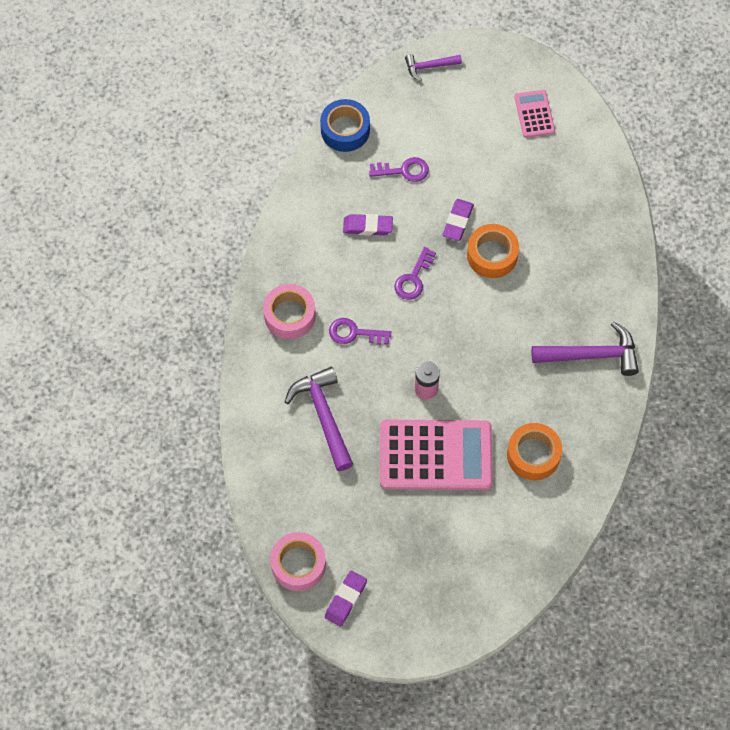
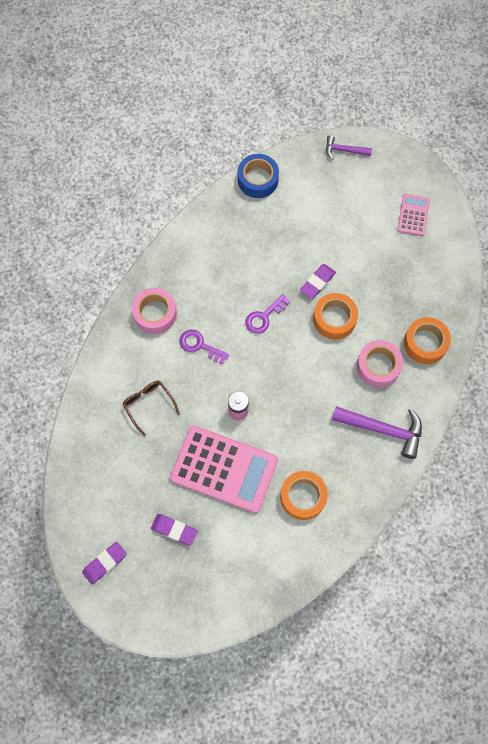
camera: 20 degrees right, 5 degrees up
(298, 564) = (79, 520): pink tape -> pink tape (378, 366)
(323, 416) = (148, 405): purple hammer -> brown glasses
(367, 226) = (244, 263): purple eraser -> purple eraser (174, 530)
(404, 170) = (291, 227): purple key -> none
(601, 248) = (425, 343): none -> orange tape

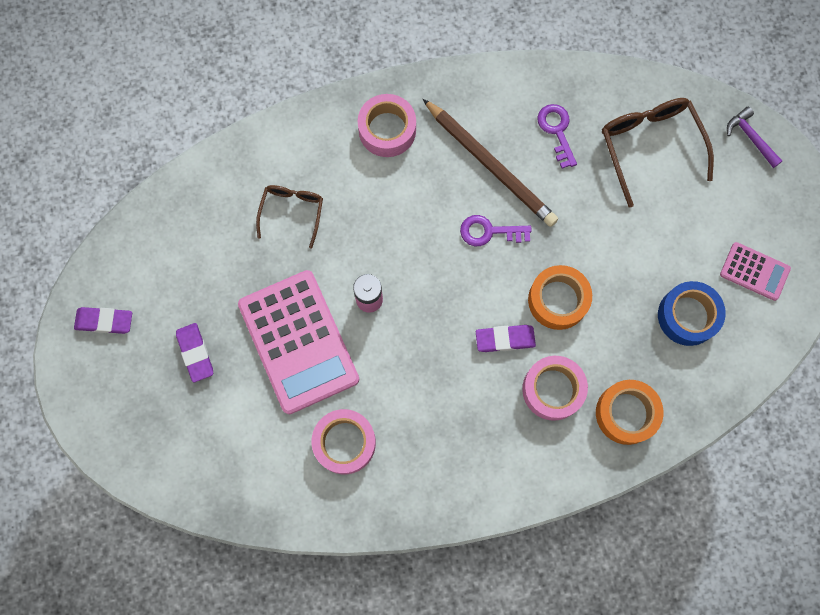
camera: 45 degrees right, 5 degrees up
(199, 345) = (398, 200): purple key -> purple key (556, 131)
(229, 282) = (490, 165): none -> brown pencil
(258, 180) = (626, 88): blue tape -> blue tape (687, 316)
(300, 199) = (650, 146): none -> brown glasses
(303, 497) = (344, 443): orange tape -> pink tape
(317, 282) = (579, 247): purple eraser -> purple eraser (505, 339)
(383, 429) = (491, 456): purple hammer -> none
(413, 215) = (754, 271): pink calculator -> pink calculator turned 60 degrees clockwise

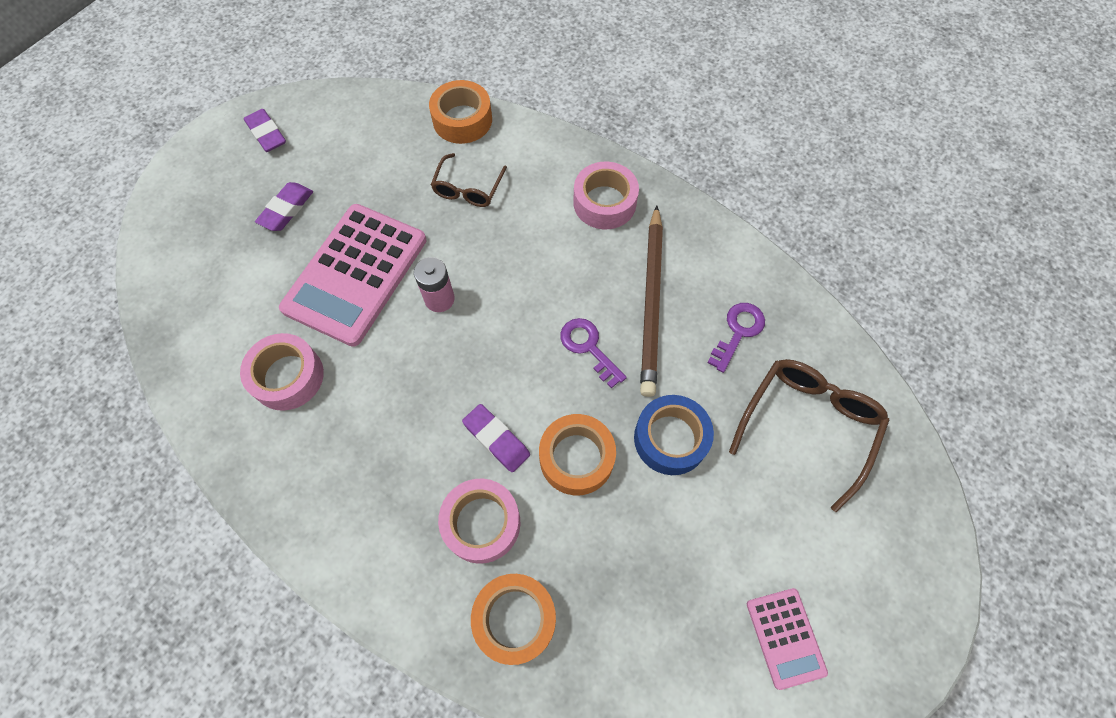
camera: 50 degrees right, 10 degrees down
(224, 169) = (462, 120): none -> orange tape
(292, 212) = (468, 189): brown glasses -> brown glasses turned 135 degrees clockwise
(687, 316) = (673, 602): blue tape -> blue tape (670, 439)
(750, 137) = (918, 516): purple hammer -> none

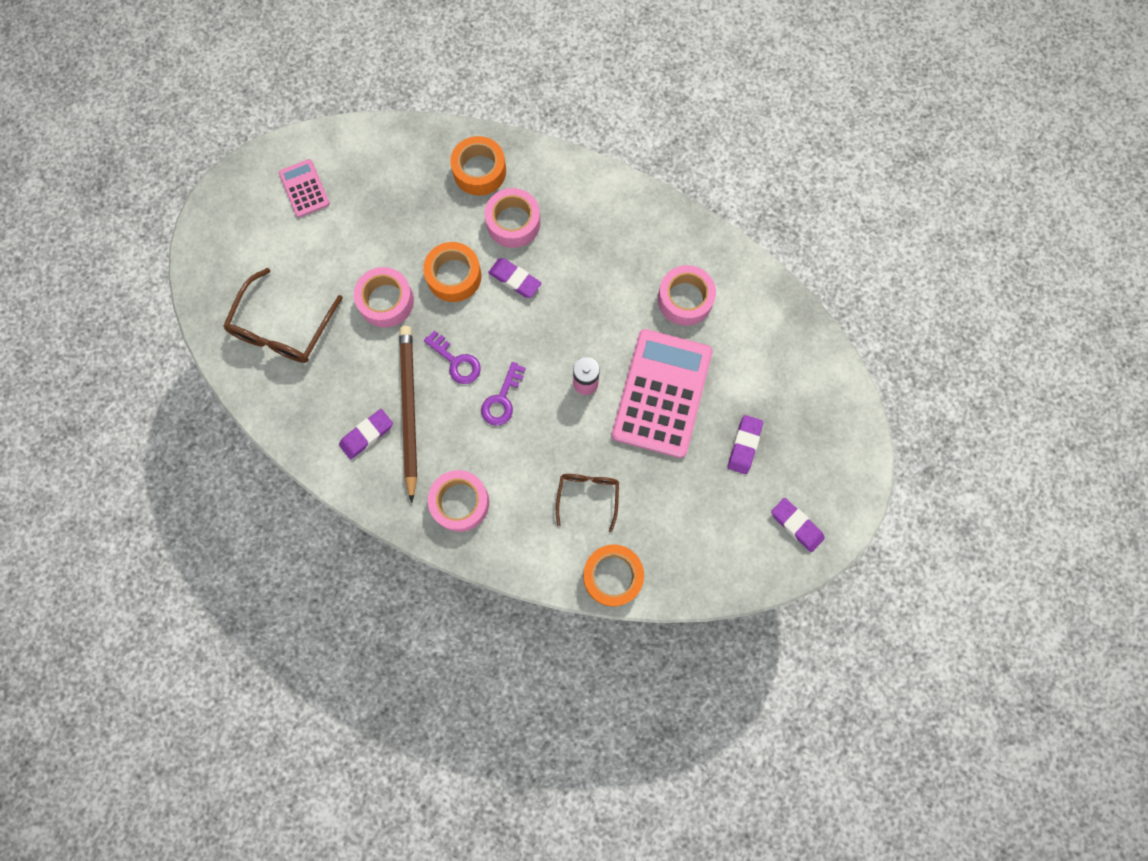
camera: 170 degrees right, 10 degrees up
(670, 439) = (386, 301): blue tape -> pink tape
(702, 283) = (367, 435): none -> purple eraser
(738, 332) = (336, 395): purple key -> purple key (502, 399)

